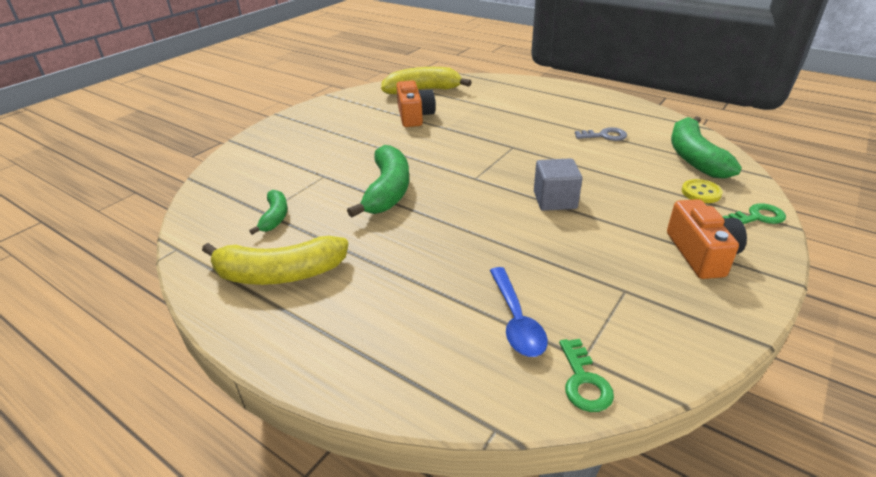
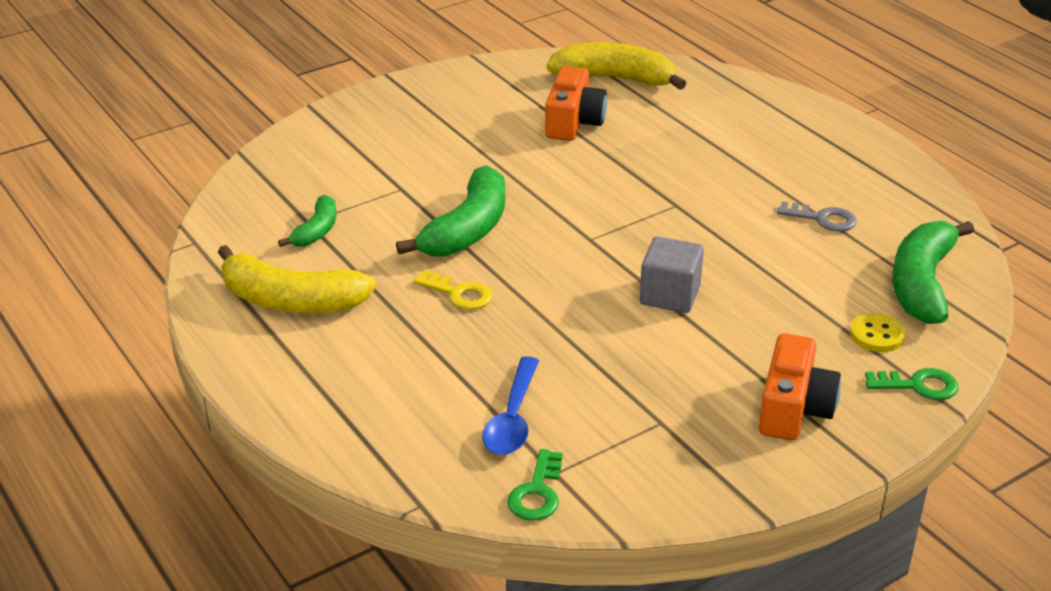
camera: 20 degrees right, 0 degrees up
(410, 235) = (459, 294): none -> yellow key

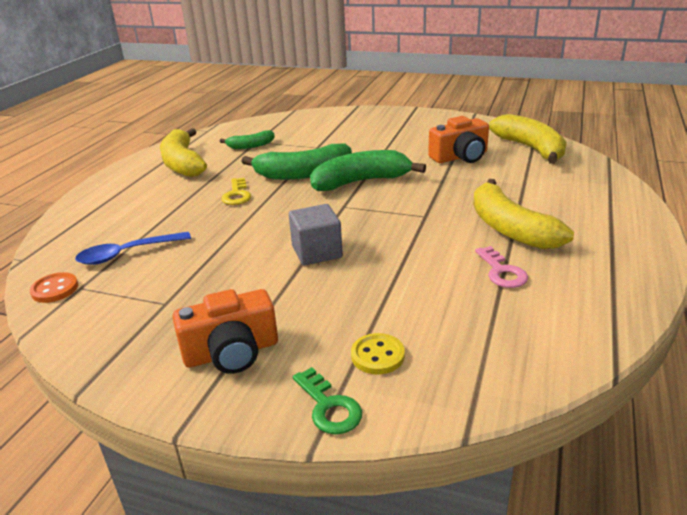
camera: 55 degrees right, 5 degrees down
(537, 493) = (55, 289): green key -> orange button
(758, 177) = (510, 228): none -> yellow banana
(823, 219) = (502, 272): grey key -> pink key
(922, 283) = (486, 352): green banana -> green banana (361, 182)

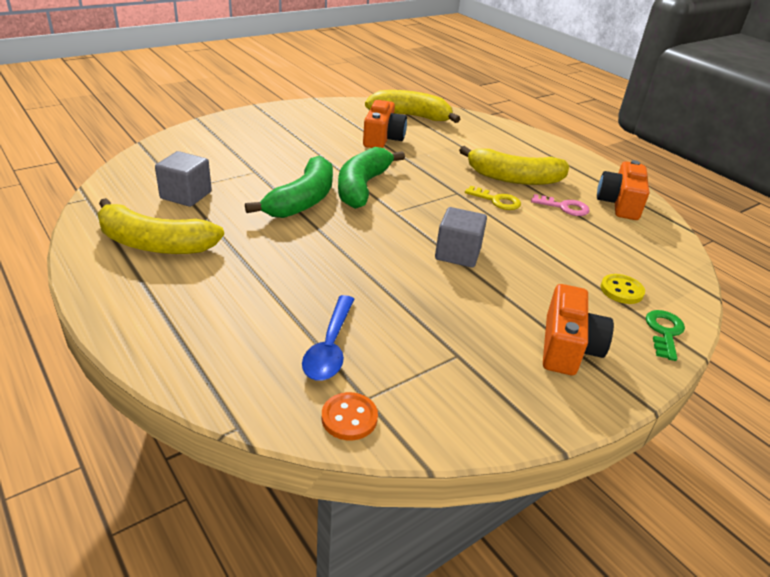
camera: 60 degrees left, 5 degrees up
(237, 195) = (292, 245): yellow key -> yellow key (497, 201)
(251, 146) = (186, 195): green banana -> grey cube
(329, 407) = (664, 332): green key -> green key turned 75 degrees counterclockwise
(581, 301) = (619, 204): none -> orange camera

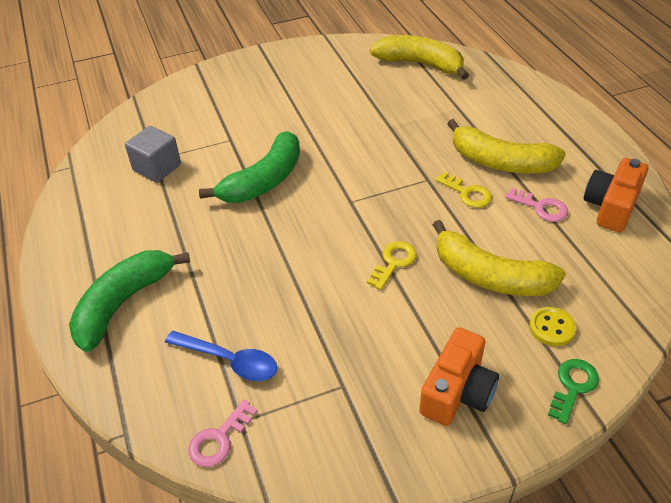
camera: 20 degrees right, 10 degrees up
(155, 244) = (114, 226): yellow banana -> yellow banana (490, 276)
(330, 347) = (229, 360): blue spoon -> blue spoon turned 90 degrees counterclockwise
(349, 418) = (219, 439): orange button -> pink key
(362, 187) = (329, 166): green banana -> green banana (123, 303)
(382, 138) = (376, 97): orange camera -> none
(457, 254) = (394, 262): grey cube -> yellow key

